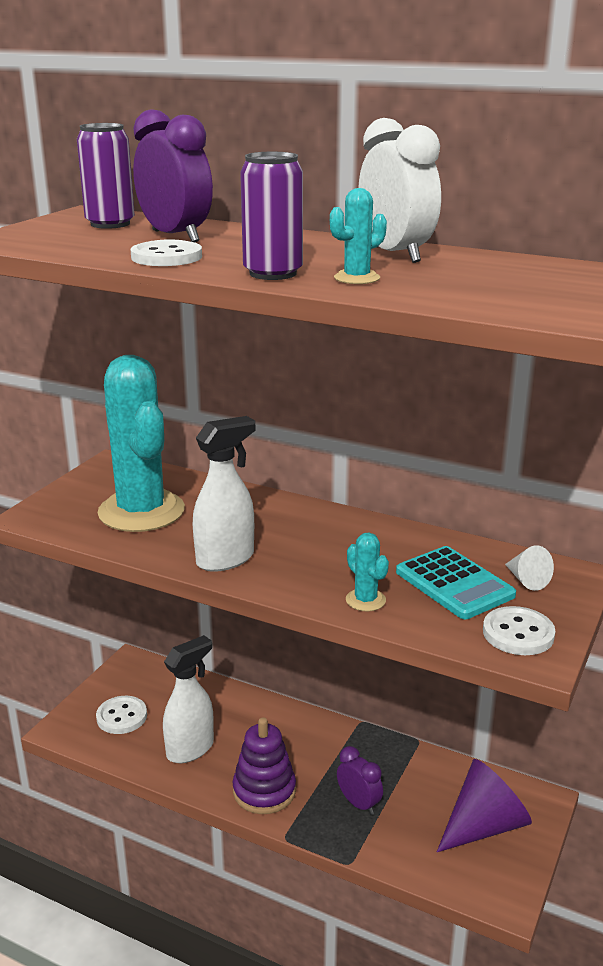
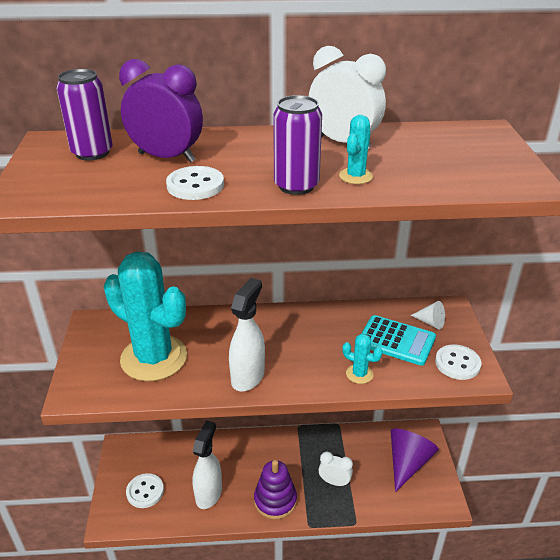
camera: 30 degrees left, 10 degrees up
(358, 804) = (334, 482): purple clock -> white clock

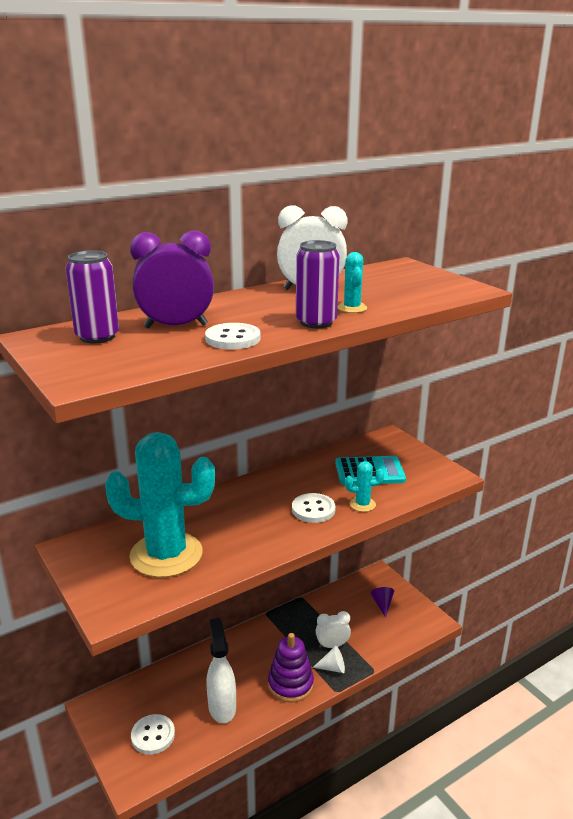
camera: 30 degrees left, 10 degrees down
(248, 376) = (271, 538): white spray bottle -> none
(407, 463) = (382, 604): purple cone -> purple cone, size x0.49
(430, 322) = (384, 451): white cone -> white cone (332, 668)
(457, 363) = (429, 472): white button -> white button (313, 509)

